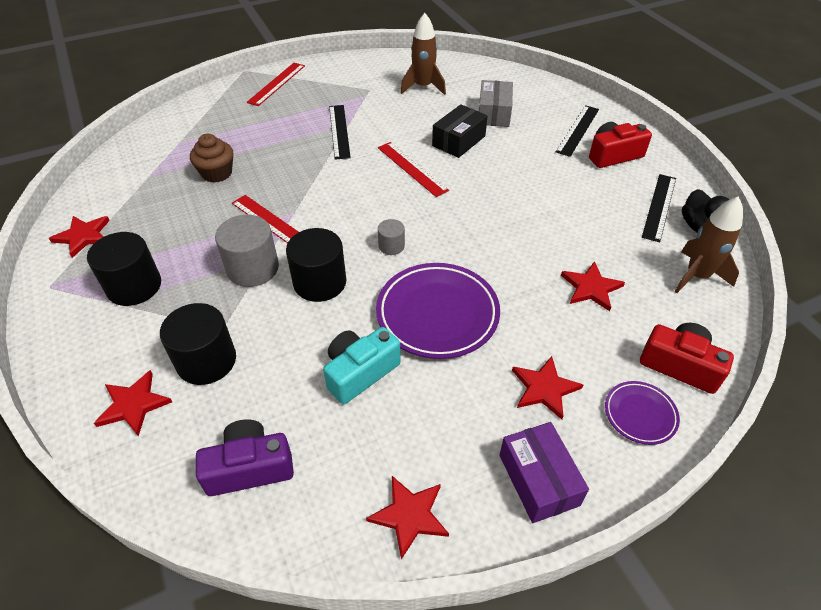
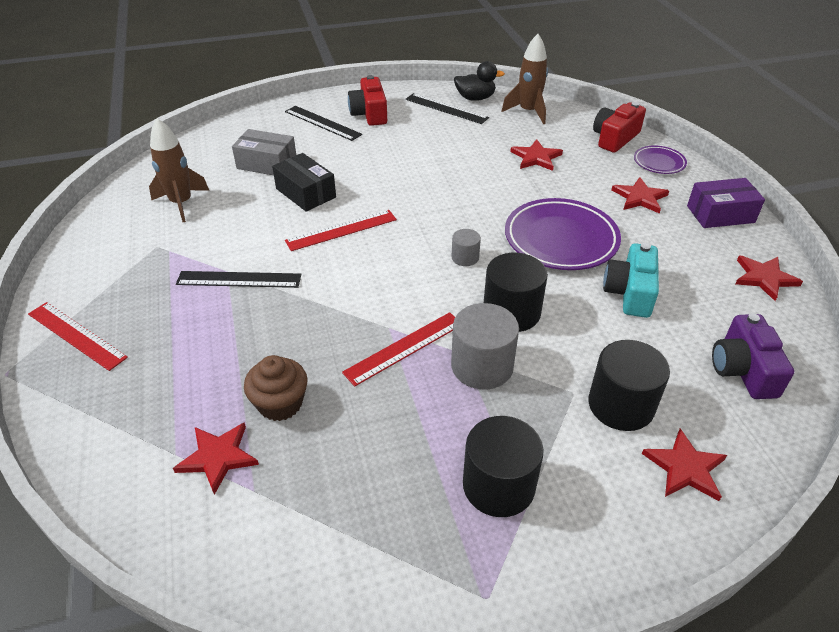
camera: 80 degrees left, 5 degrees down
(83, 236) = (380, 566): red star -> red star (218, 457)
(360, 372) = (630, 292): turquoise camera -> turquoise camera turned 45 degrees clockwise

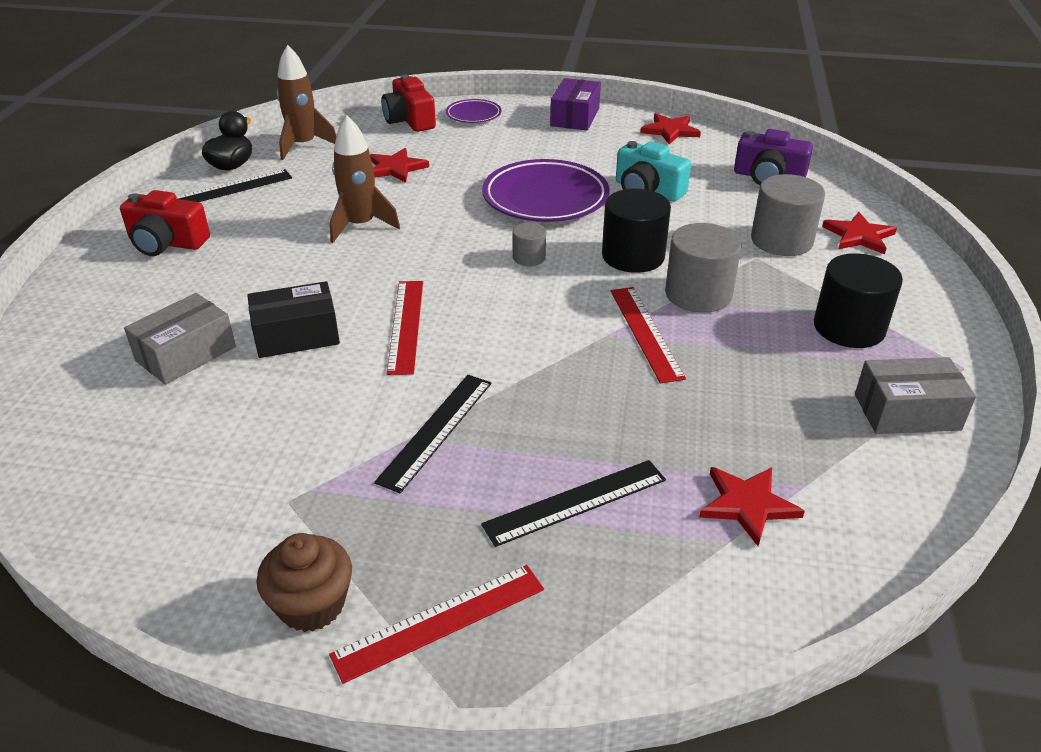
camera: 65 degrees left, 5 degrees down
(181, 203) = (198, 457): brown rocket -> brown rocket (360, 226)
(280, 403) = (685, 439): brown cupcake -> brown cupcake (311, 604)
(322, 123) = (139, 284): black ruler -> black ruler (575, 502)
(384, 552) = (907, 412): none -> grey box
(621, 405) = (781, 240): black cylinder -> grey cylinder
(640, 197) = (517, 141): red star -> none

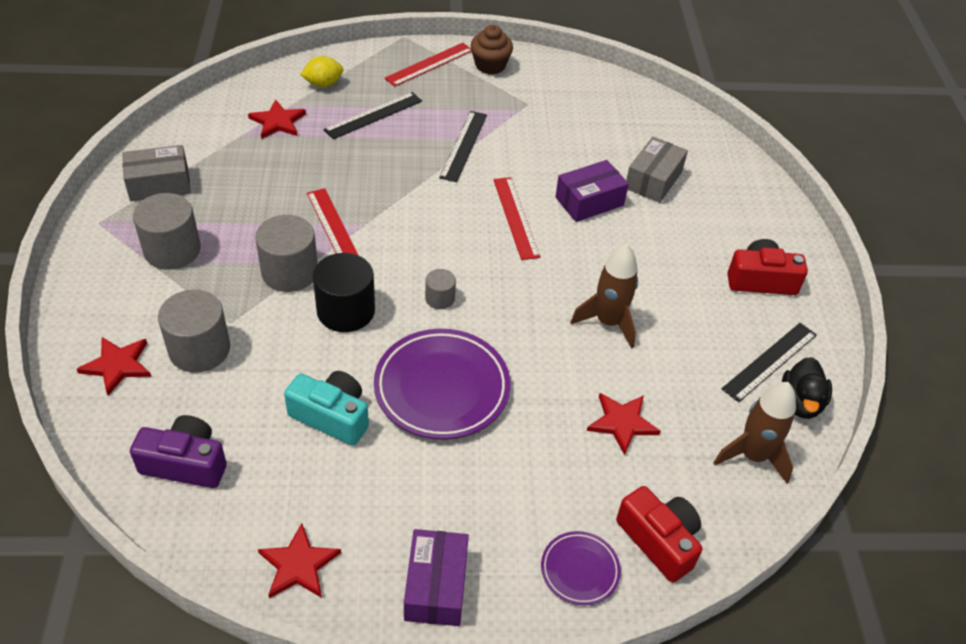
camera: 165 degrees right, 10 degrees up
(296, 335) = (589, 201): black box -> purple box
(669, 587) = (323, 84): none -> yellow lemon
(849, 327) = (172, 250): black cylinder -> grey cylinder

